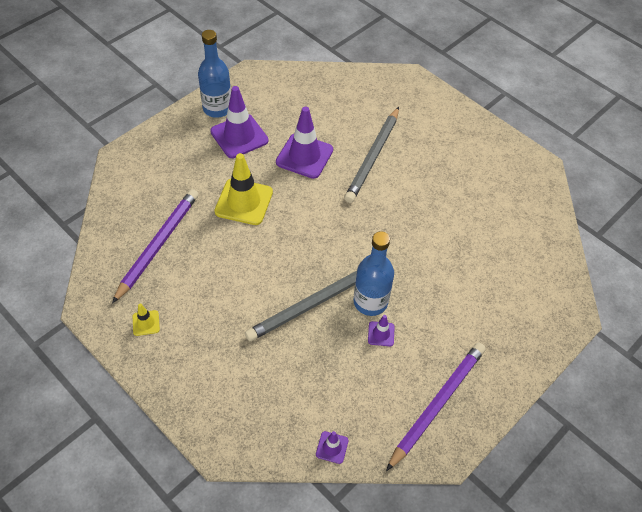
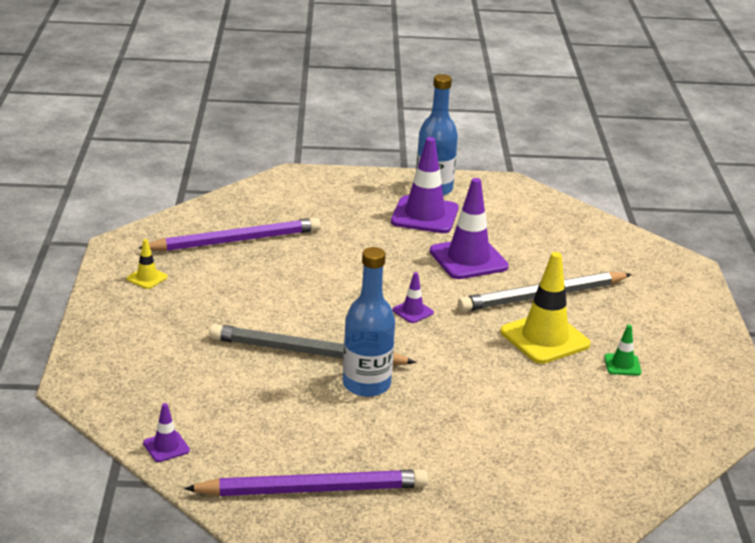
camera: 45 degrees right, 25 degrees down
(244, 202) = (356, 256): yellow traffic cone -> yellow traffic cone (544, 338)
(381, 334) = (339, 410): purple traffic cone -> purple traffic cone (413, 311)
(463, 180) = (622, 365): none -> green traffic cone

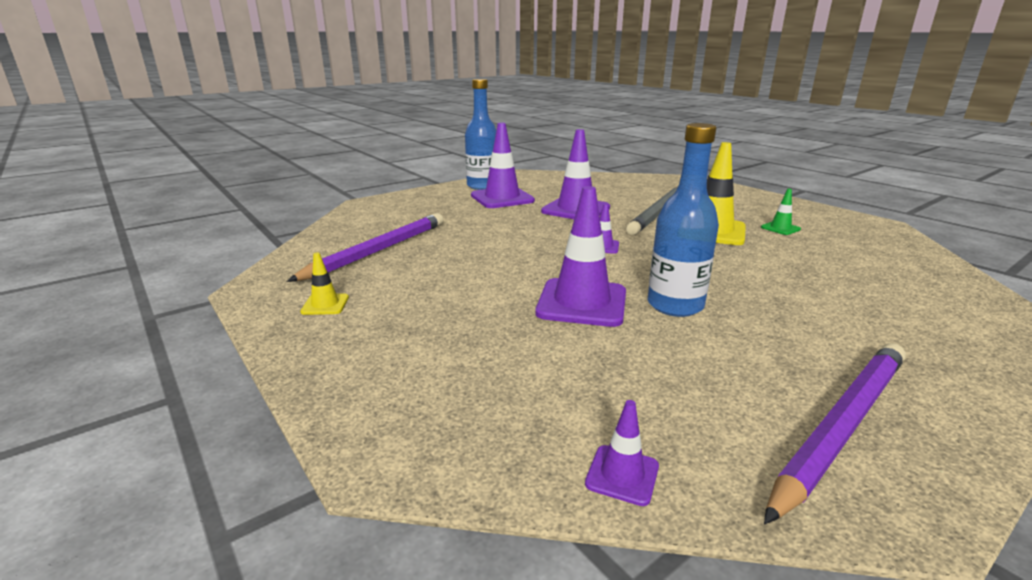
camera: 35 degrees left, 5 degrees down
(306, 352) = (582, 303): grey pencil -> purple traffic cone

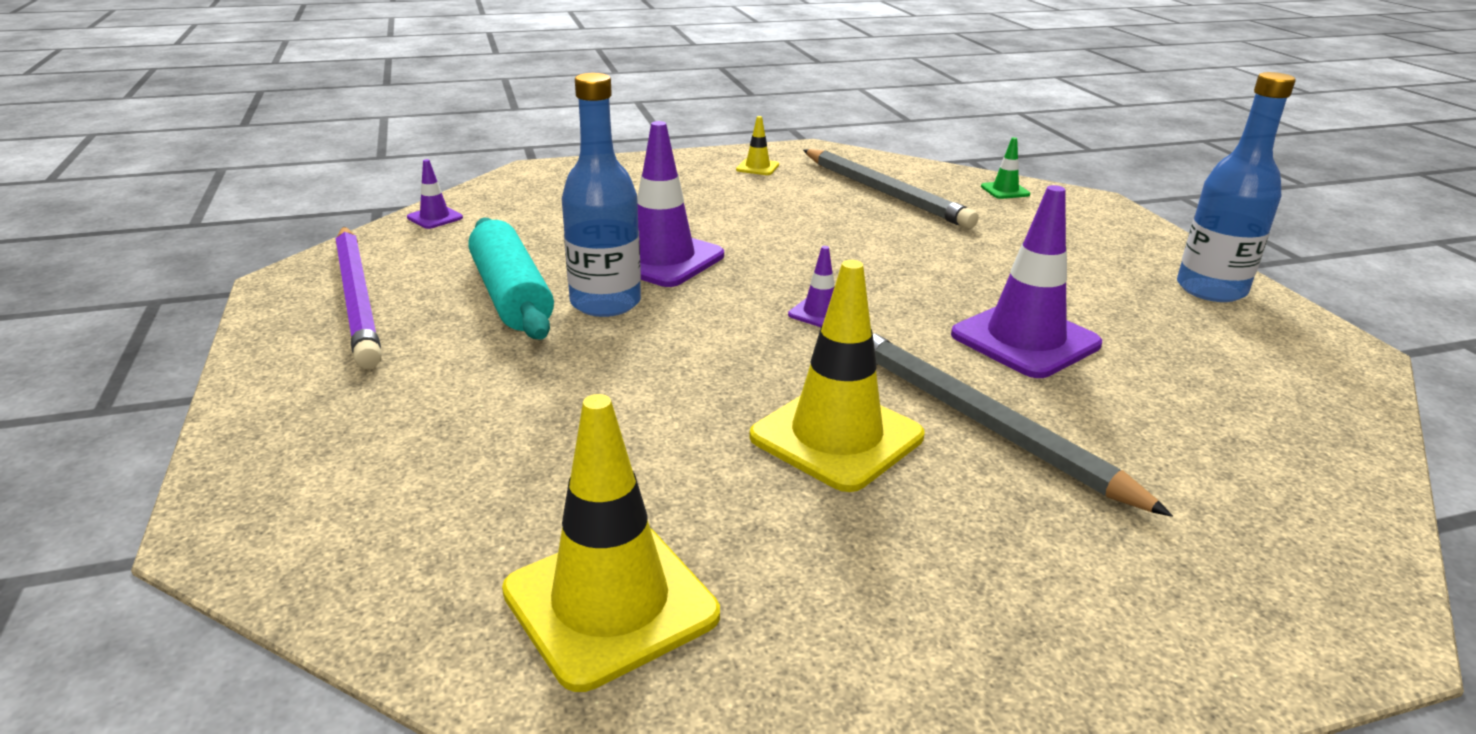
camera: 110 degrees right, 5 degrees up
(378, 251) = (884, 192): purple pencil -> grey pencil
(502, 198) = (1115, 291): purple traffic cone -> none
(717, 344) = (512, 295): none -> turquoise rolling pin
(780, 228) = (808, 541): green traffic cone -> green traffic cone (1005, 190)
(871, 249) = (610, 603): none -> yellow traffic cone

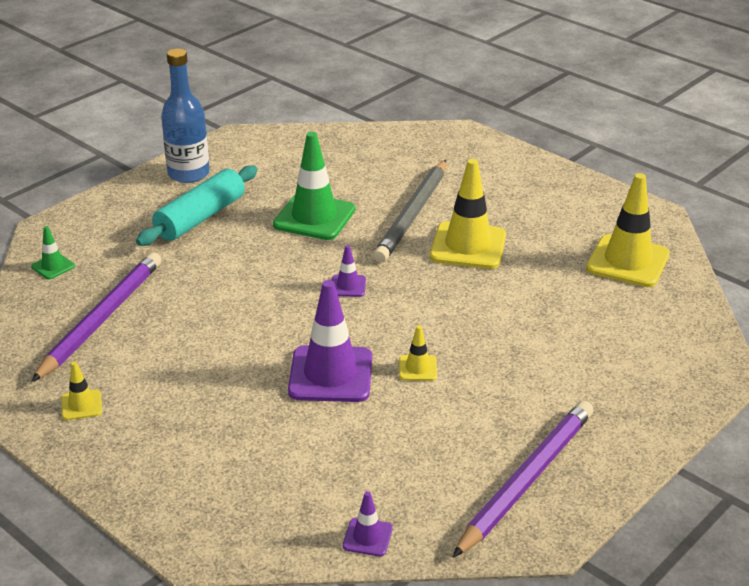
camera: 120 degrees left, 5 degrees up
(512, 295) = (449, 412): turquoise rolling pin -> turquoise rolling pin (200, 217)
(605, 303) = (418, 368): blue bottle -> yellow traffic cone
(884, 192) = (101, 319): grey pencil -> purple pencil
(1025, 340) = (314, 217): purple traffic cone -> green traffic cone

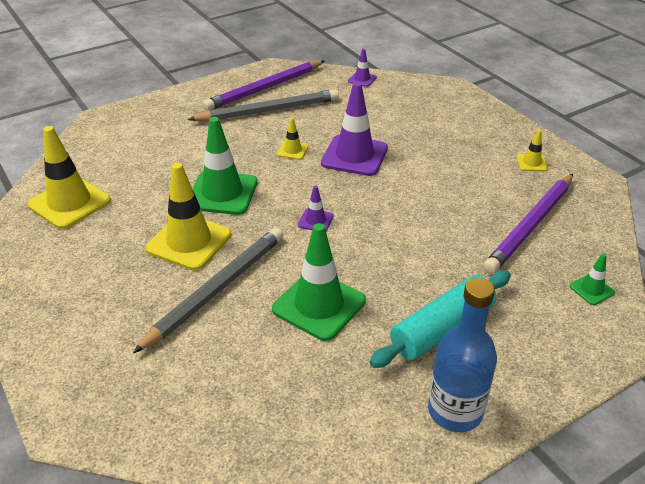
camera: 165 degrees left, 5 degrees up
(470, 298) = (222, 193): none -> green traffic cone
(491, 432) = (268, 111): none -> grey pencil

